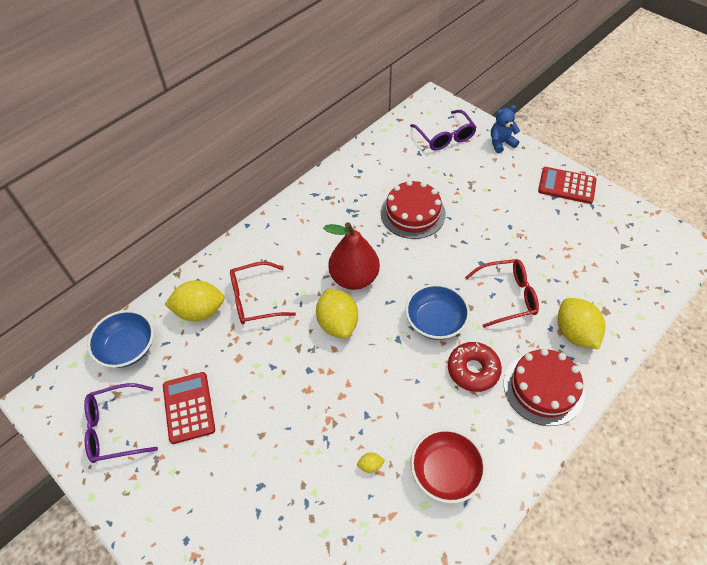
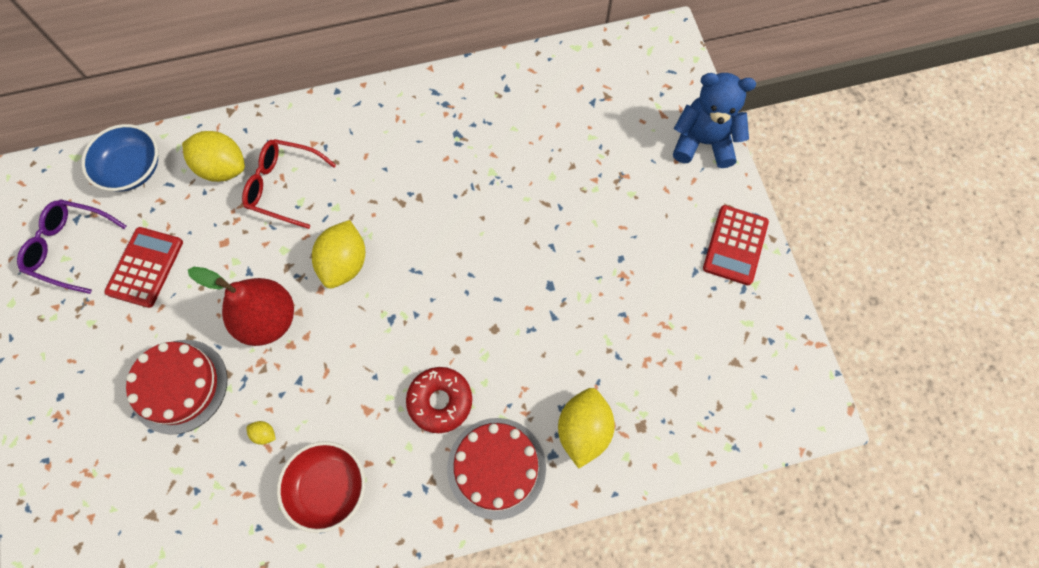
camera: 30 degrees right, 15 degrees up
(354, 278) = (400, 220): red pear -> red pear (268, 320)
(413, 213) = (523, 178): red cake -> red cake (179, 386)
(435, 321) = (445, 322): blue bowl -> none
(445, 136) = (641, 96): purple glasses -> none
(501, 143) = (703, 142): blue teddy bear -> blue teddy bear, size x1.62
(506, 296) = (545, 341): red glasses -> none
(566, 186) = (735, 245): red calculator -> red calculator turned 120 degrees counterclockwise

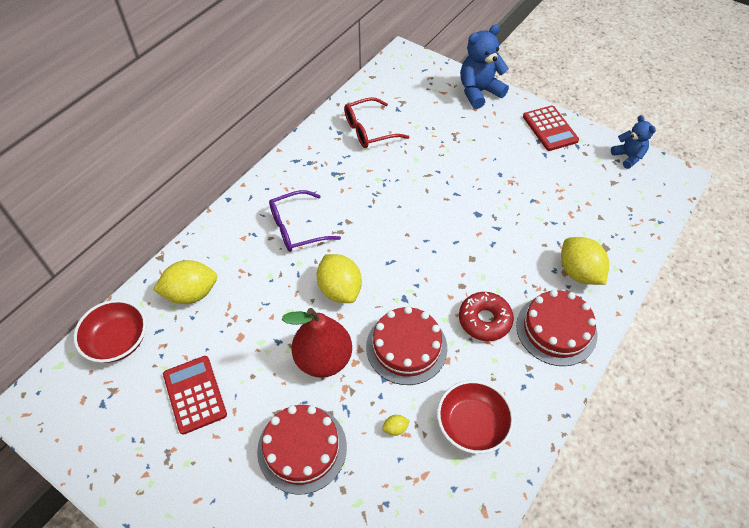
camera: 40 degrees left, 15 degrees down
(71, 248) = (118, 426): purple glasses -> purple glasses (297, 228)
(132, 169) = (118, 341): blue bowl -> red bowl
(284, 186) = (249, 274): red glasses -> red glasses (369, 130)
(346, 368) = (406, 347): none -> red cake
(788, 346) = (628, 157): none -> blue teddy bear

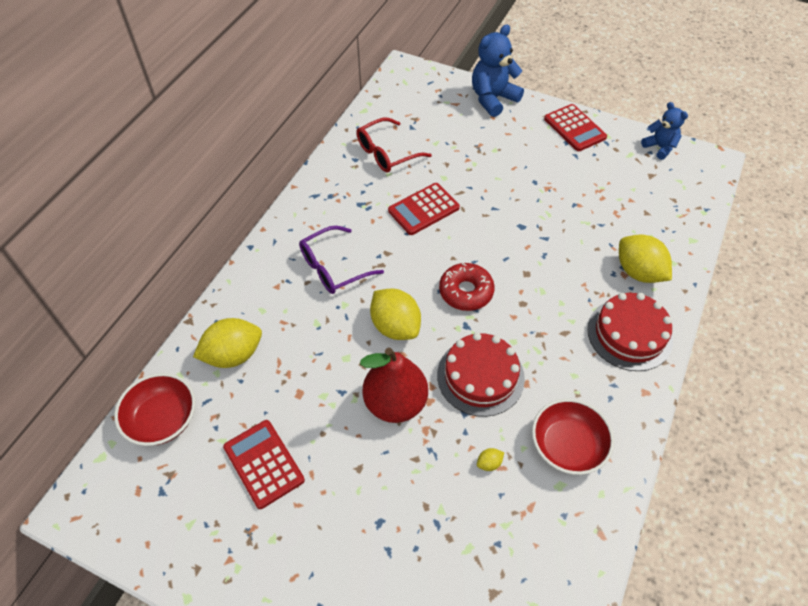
camera: 10 degrees left, 0 degrees up
(302, 448) = (395, 501): red cake -> none
(390, 186) = (423, 209): none -> red calculator
(484, 320) = (554, 336): red donut -> red donut (466, 292)

